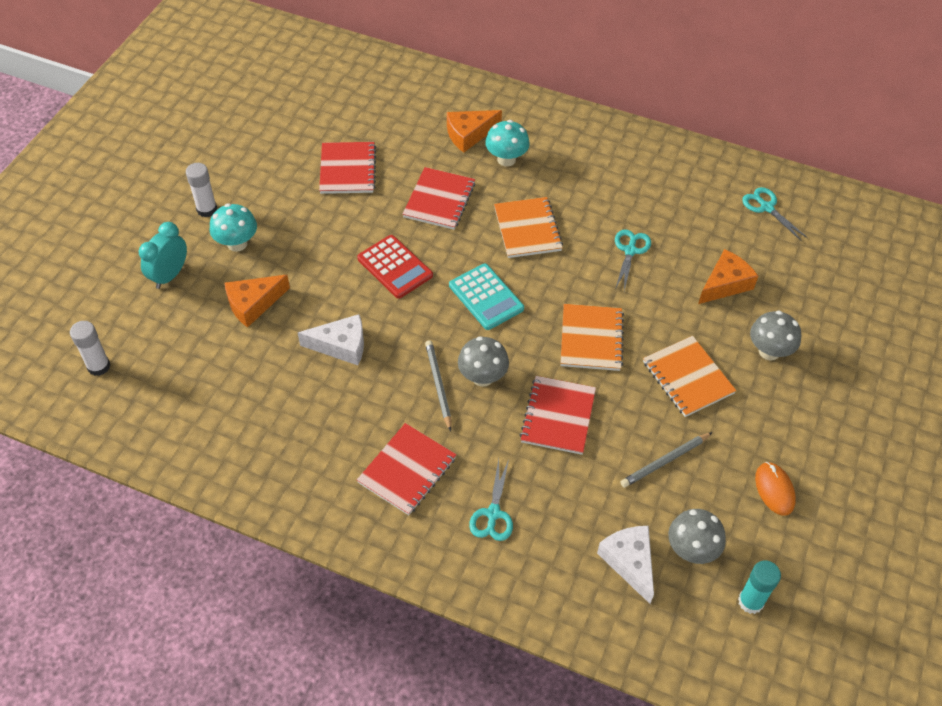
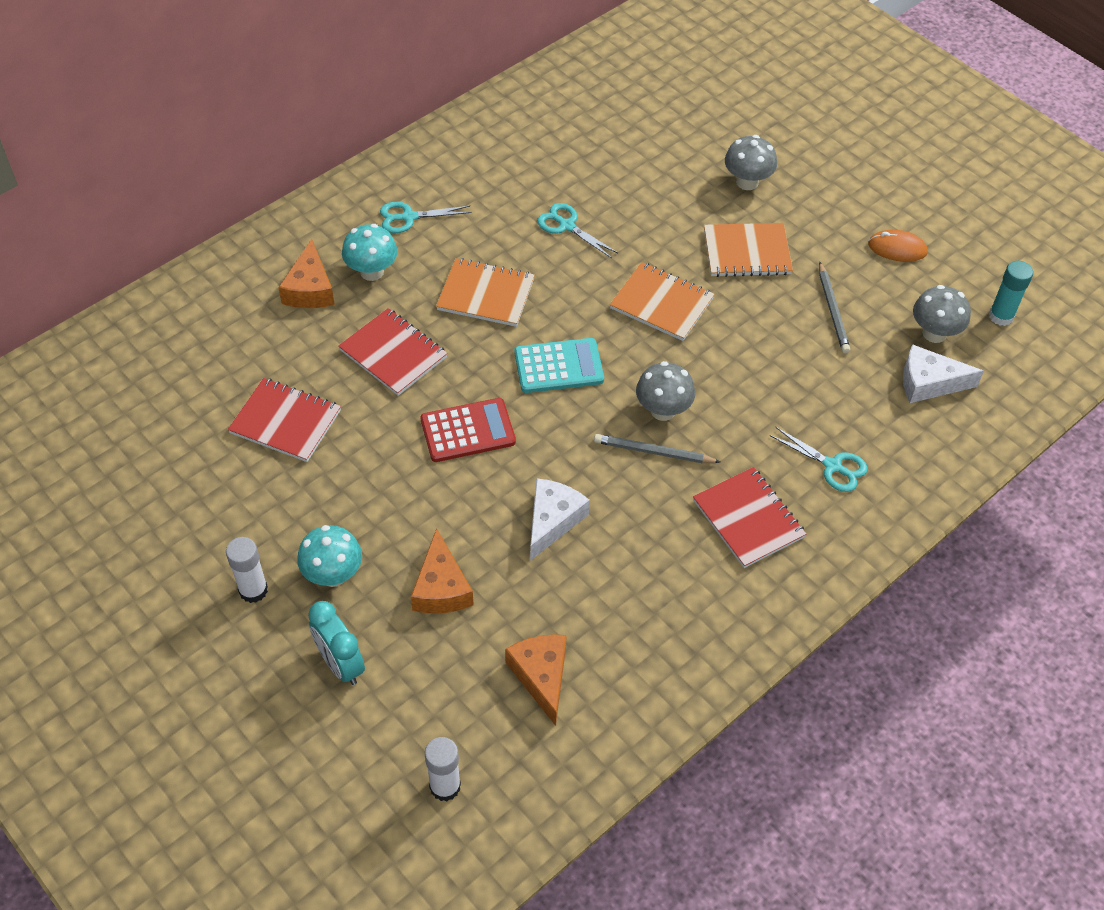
camera: 65 degrees left, 0 degrees up
(558, 416) = (742, 368): red notebook -> none
(725, 284) = (651, 175): orange cheese -> orange cheese (541, 676)
(767, 207) = (575, 103): turquoise scissors -> turquoise scissors (409, 217)

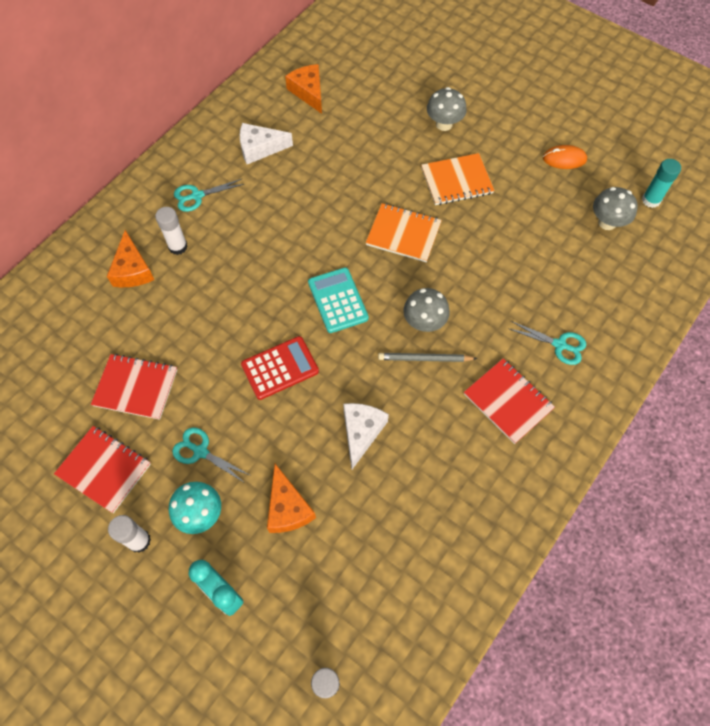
camera: 10 degrees left, 10 degrees up
(372, 272) = (178, 246): turquoise mushroom -> white glue stick
(393, 354) = (208, 313): red notebook -> red notebook (104, 469)
(486, 294) = (269, 250): orange notebook -> none
(541, 676) = (382, 569): orange cheese -> orange cheese (308, 92)
(559, 366) = (338, 300): turquoise calculator -> turquoise calculator turned 90 degrees counterclockwise
(567, 226) = (319, 182): turquoise scissors -> turquoise scissors (201, 452)
(832, 310) = (529, 217): grey pencil -> none
(929, 383) = (613, 263): white cheese -> white cheese (260, 148)

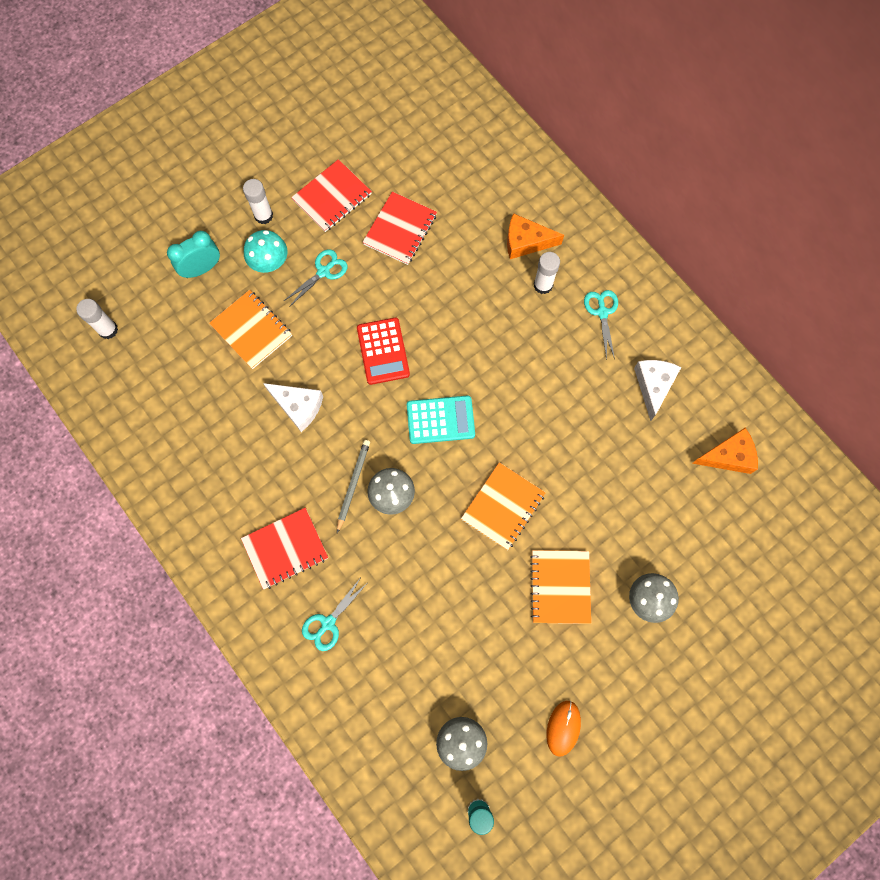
camera: 105 degrees right, 10 degrees up
(287, 508) = (251, 330): orange cheese -> orange notebook

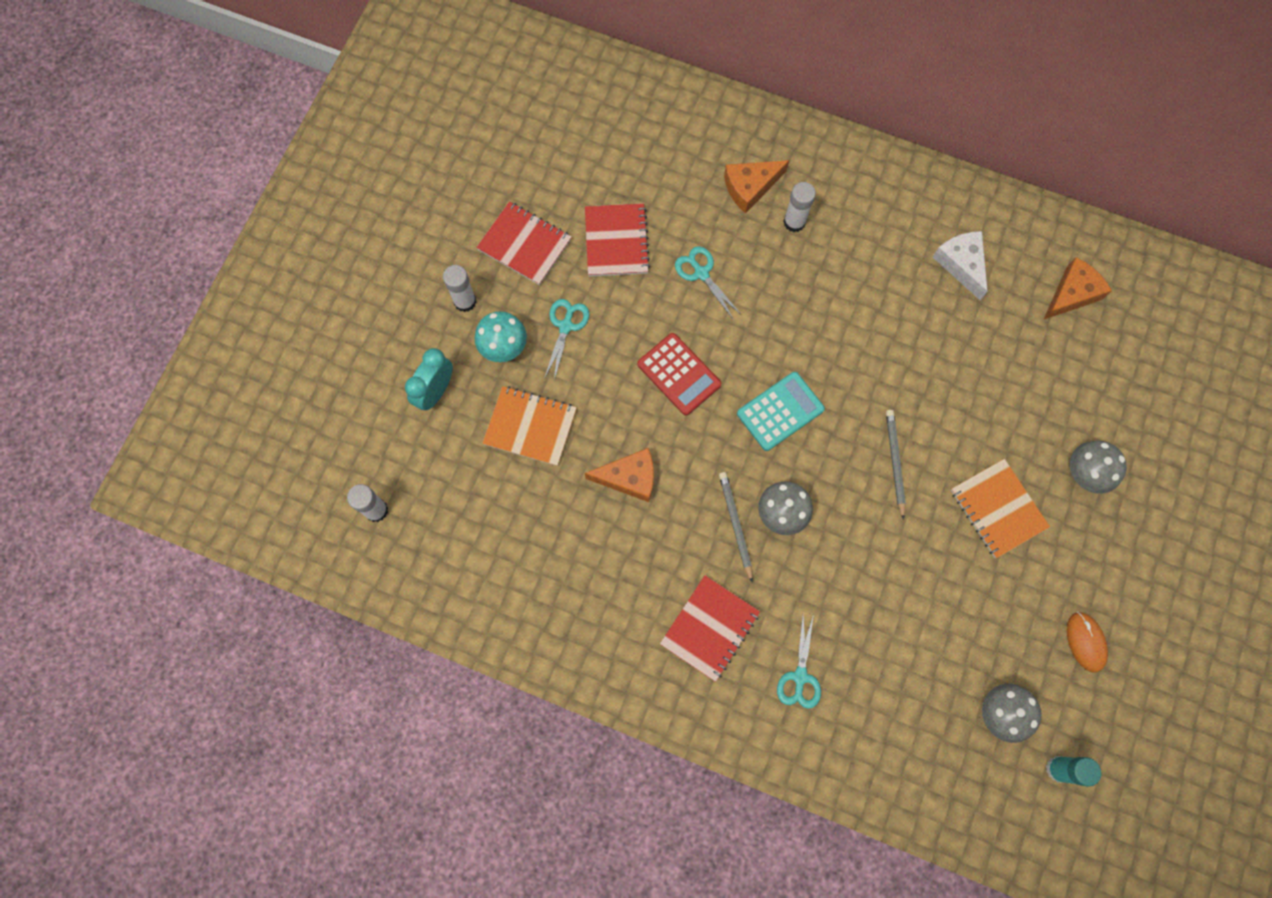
camera: 30 degrees left, 0 degrees up
(298, 406) = (629, 478): white cheese -> orange cheese
(332, 197) = (524, 244): red notebook -> red notebook turned 75 degrees counterclockwise
(503, 506) = (895, 462): orange notebook -> grey pencil
(602, 313) = (868, 219): turquoise scissors -> turquoise scissors (701, 273)

